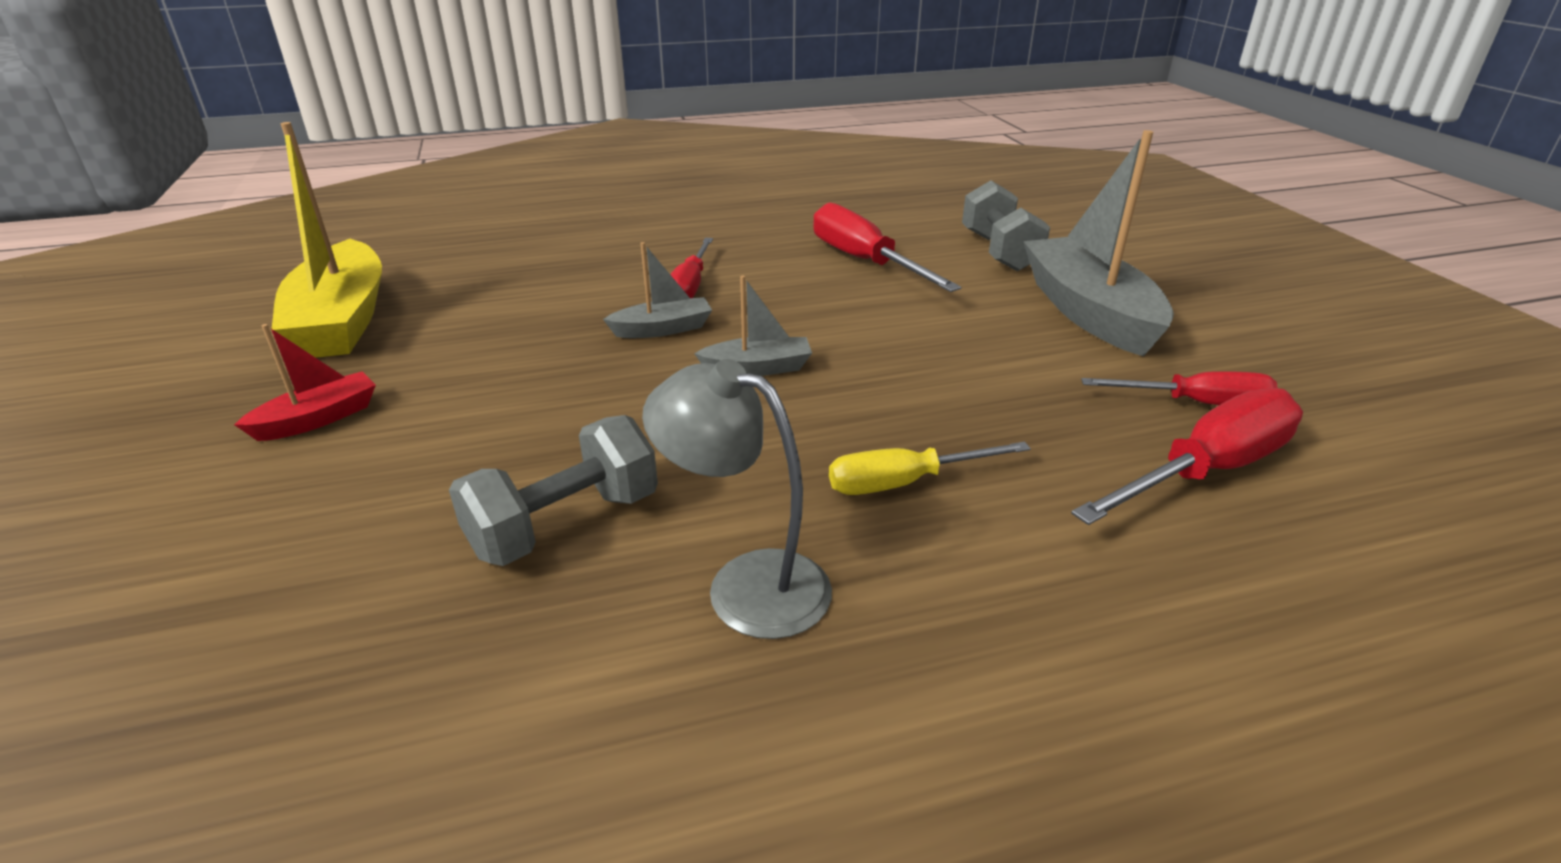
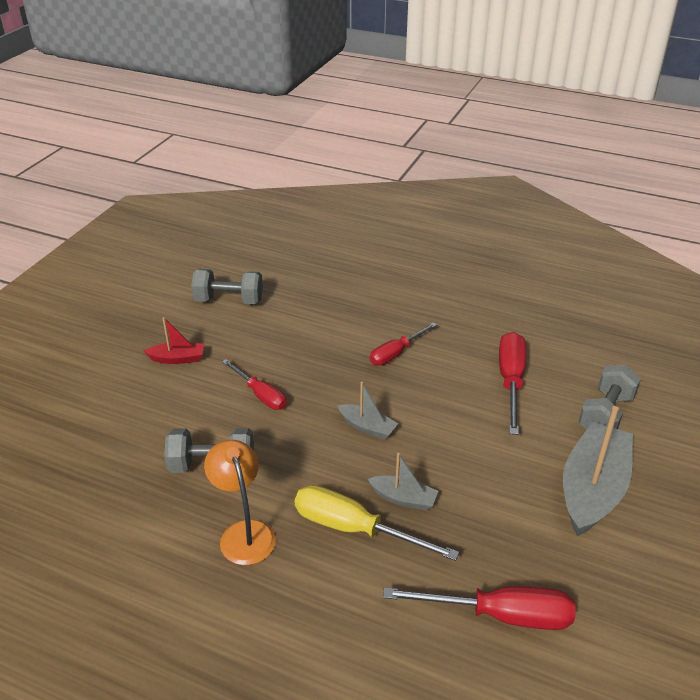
camera: 40 degrees right, 5 degrees up
(342, 320) = (229, 300): yellow boat -> grey dumbbell
(663, 329) = (352, 377): grey boat -> grey boat (403, 498)
(746, 584) = (244, 533): grey lamp -> orange lamp
(904, 482) = (354, 529): yellow screwdriver -> yellow screwdriver, size x1.54
(1196, 403) = (558, 580): red screwdriver -> red screwdriver (260, 395)

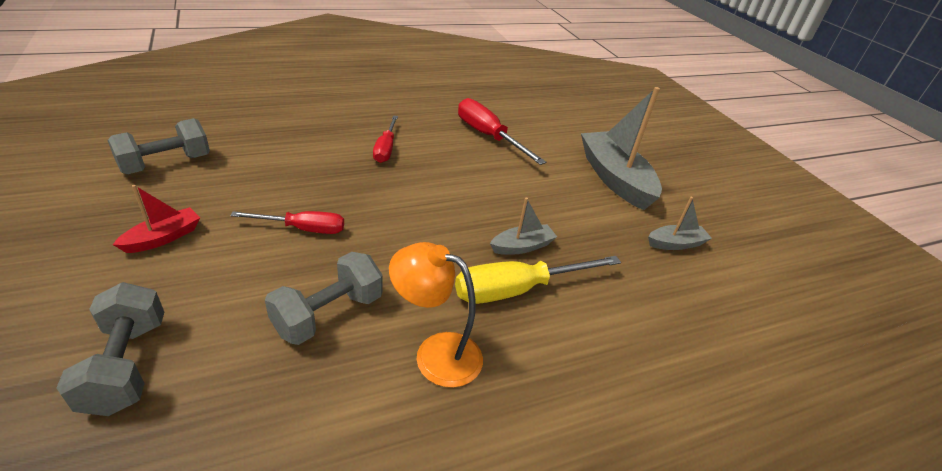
camera: 50 degrees left, 0 degrees up
(367, 427) = (431, 210): grey boat -> grey boat (675, 244)
(500, 615) = (675, 285): red screwdriver -> none
(605, 415) = (565, 134): grey dumbbell -> grey dumbbell (127, 365)

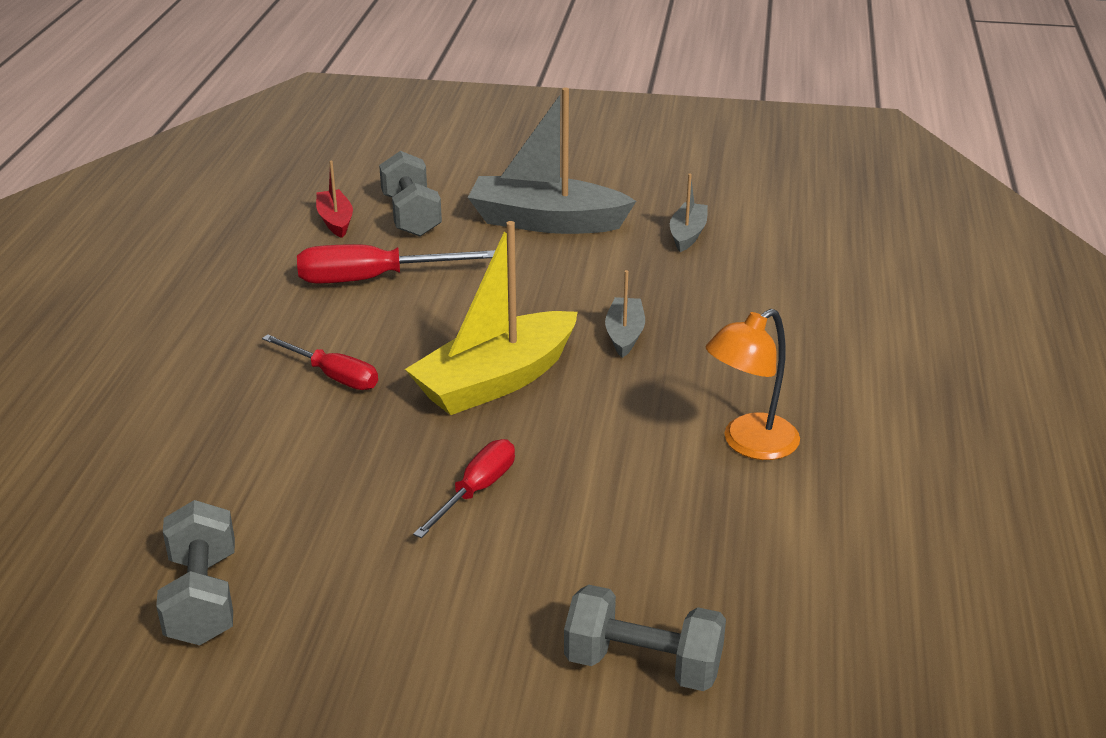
camera: 55 degrees left, 5 degrees down
(163, 238) = (410, 617): red boat -> red boat (335, 221)
(328, 314) = (649, 502): grey dumbbell -> grey dumbbell (411, 216)
(424, 205) = (496, 381): none -> yellow boat
(518, 289) = (691, 362): yellow screwdriver -> none

